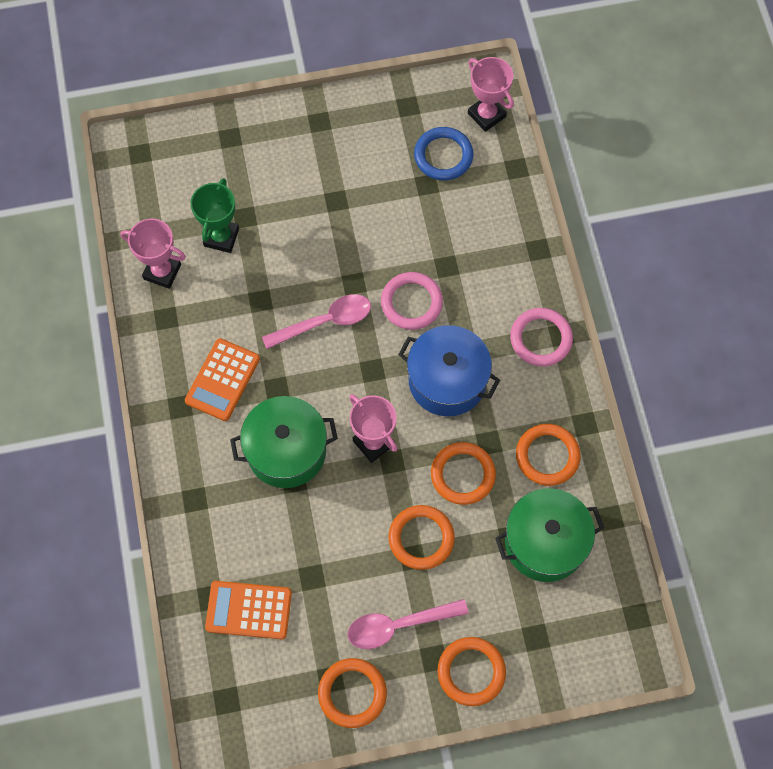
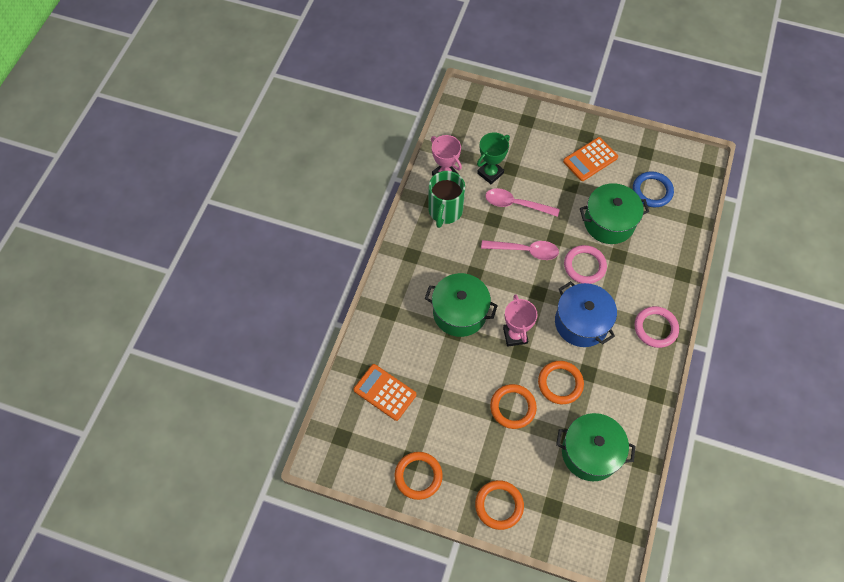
camera: 30 degrees right, 5 degrees down
(190, 321) = (445, 211): none -> green mug
(222, 380) = (445, 253): orange calculator -> orange calculator (590, 159)
(399, 625) = (470, 451): pink spoon -> pink spoon (516, 204)
(411, 227) = (609, 222): none -> green pot
(486, 115) = (693, 180): pink trophy -> none
(547, 456) = (621, 401): orange ring -> none

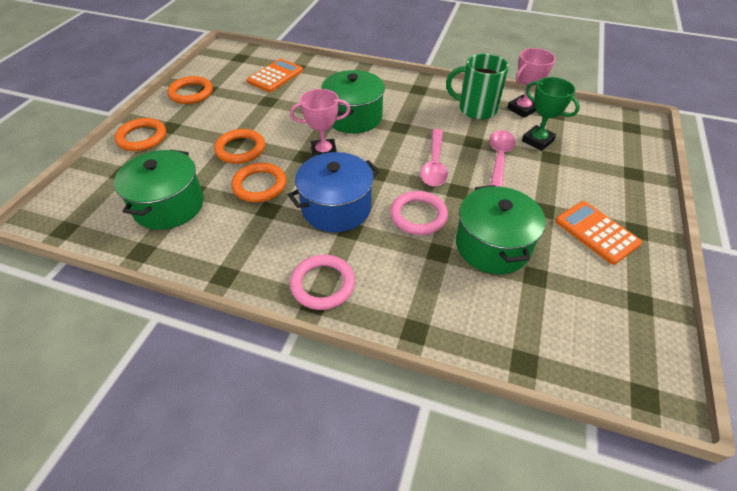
camera: 90 degrees right, 15 degrees down
(652, 191) = (565, 304): blue ring -> none

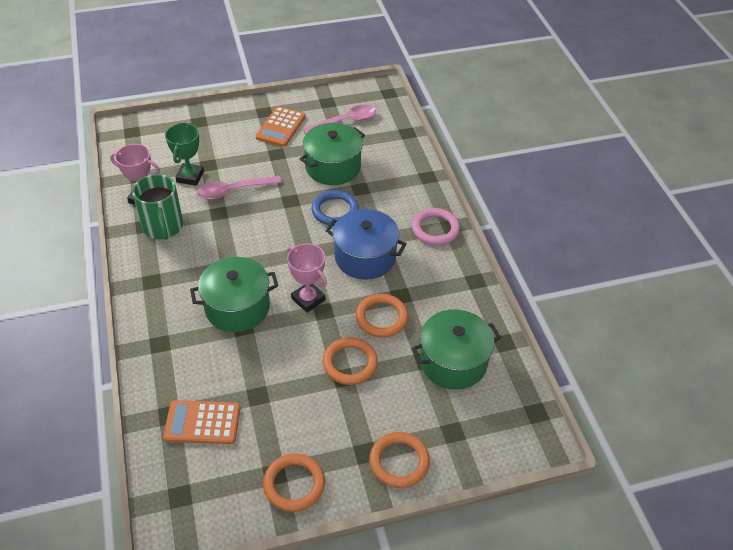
camera: 125 degrees left, 0 degrees up
(418, 215) = (335, 210): pink ring -> blue ring
(434, 164) = (268, 224): pink spoon -> pink spoon (345, 121)

